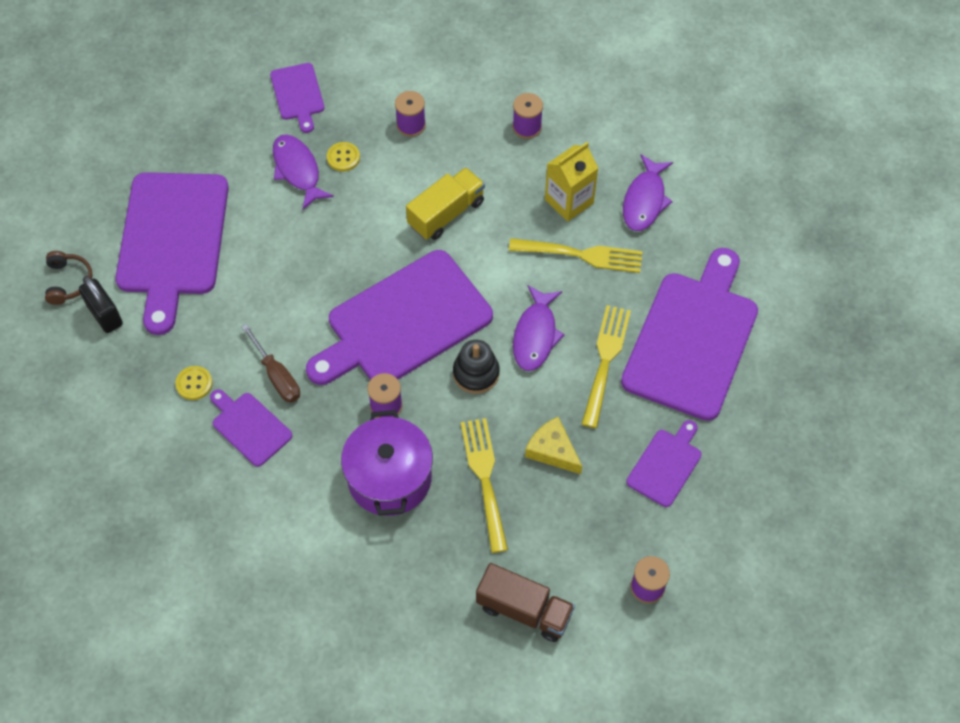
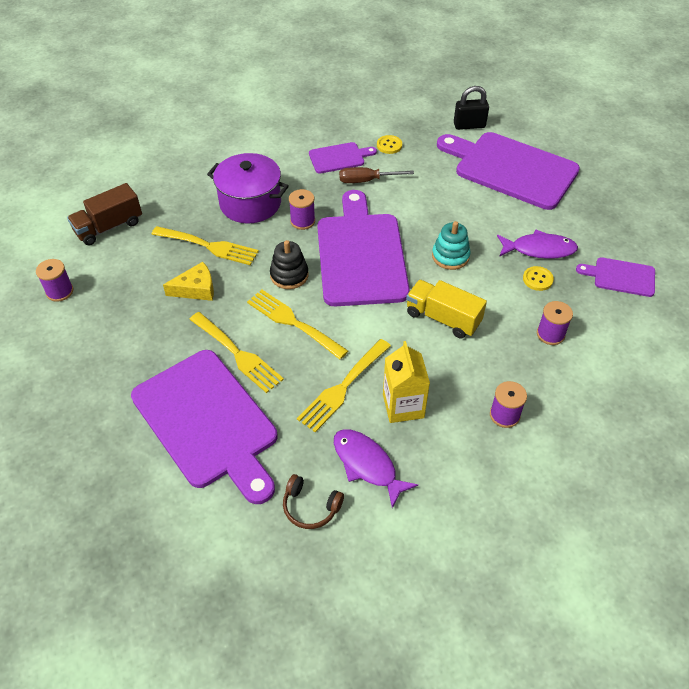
camera: 120 degrees right, 10 degrees down
(68, 281) = (506, 118): brown headphones -> brown headphones (310, 507)
(355, 241) = (450, 256): none -> turquoise stacking toy
(446, 213) = (443, 318): yellow truck -> yellow truck turned 135 degrees clockwise
(535, 335) = (293, 322): purple fish -> yellow fork
(666, 465) = (127, 346): purple cutting board -> none

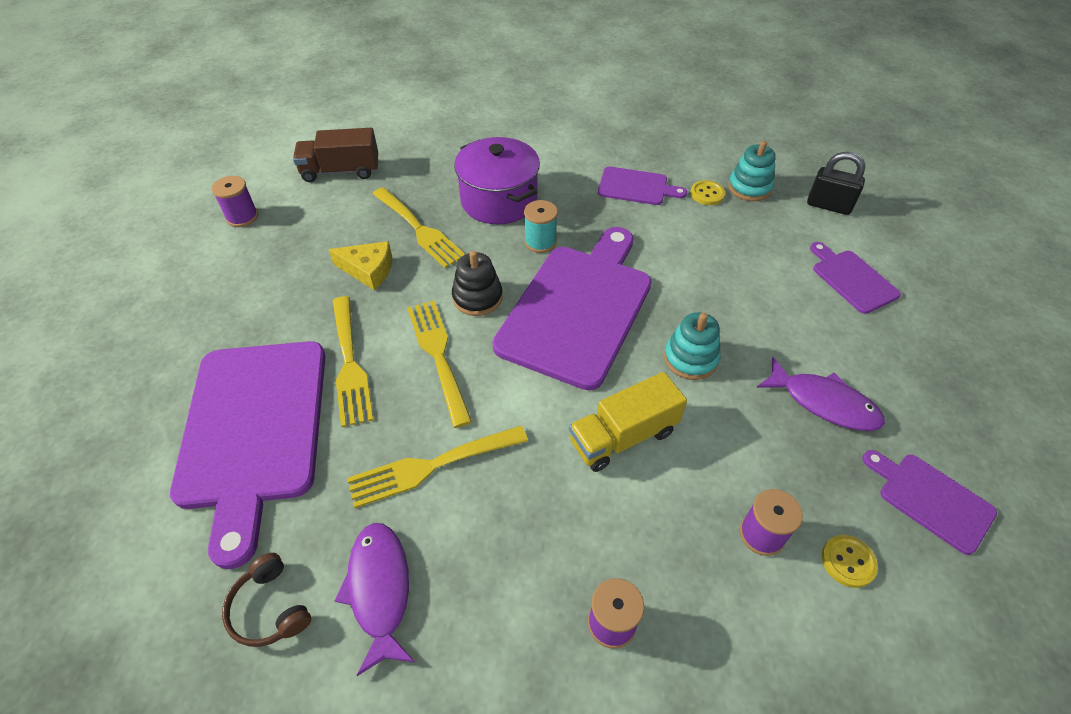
camera: 30 degrees right, 0 degrees up
(302, 221) = (540, 242): purple spool -> turquoise spool
(366, 181) = (649, 224): brown screwdriver -> none
(403, 406) = (485, 532): yellow carton -> none
(413, 131) = (749, 187): none -> turquoise stacking toy
(443, 318) = (623, 436): yellow truck -> yellow truck turned 90 degrees counterclockwise
(511, 169) = (852, 279): purple cutting board -> purple cutting board, size x0.48
(537, 279) = (794, 444): yellow button -> yellow button (848, 561)

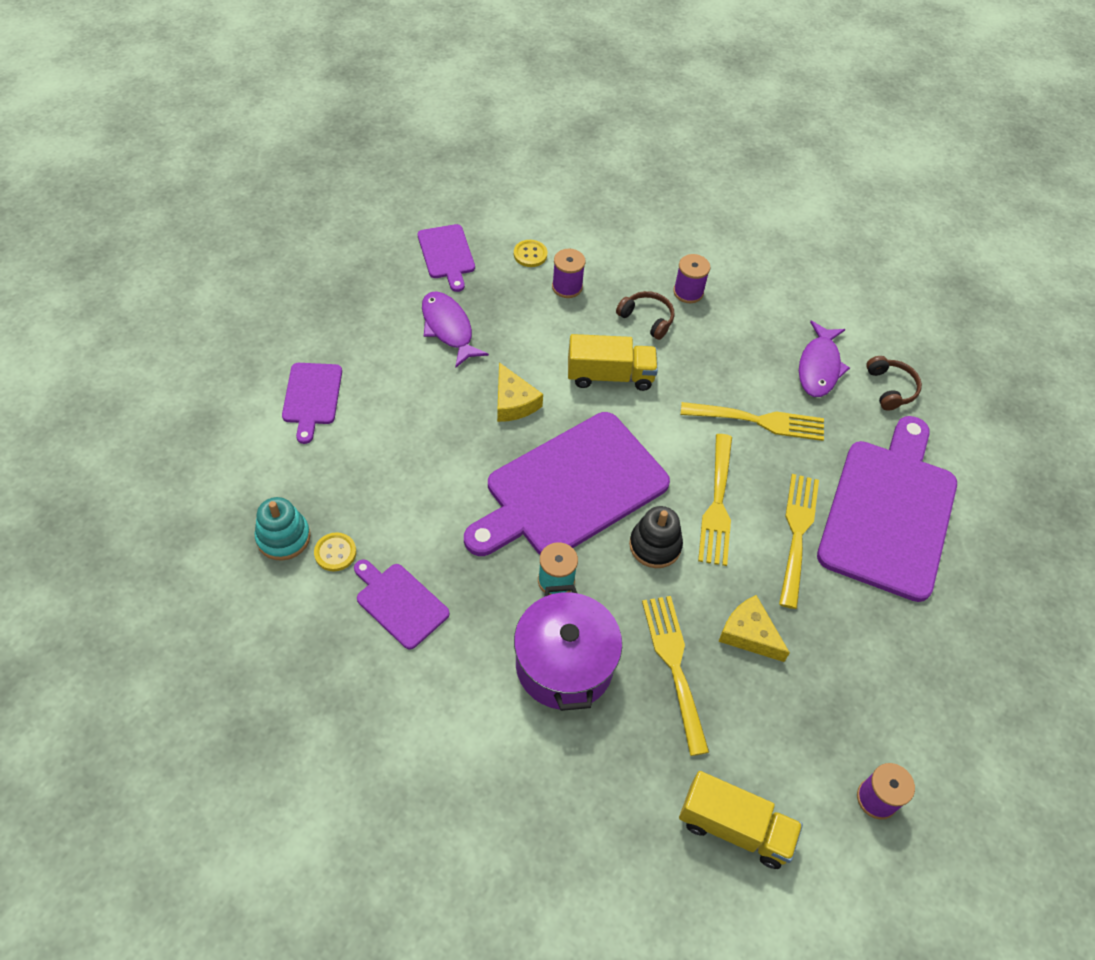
camera: 155 degrees left, 5 degrees up
(341, 171) = (734, 827): brown truck -> yellow truck
(635, 540) = (647, 319): none -> brown headphones
(690, 358) = (513, 402): turquoise stacking toy -> yellow cheese
(828, 205) = (234, 475): black padlock -> none

